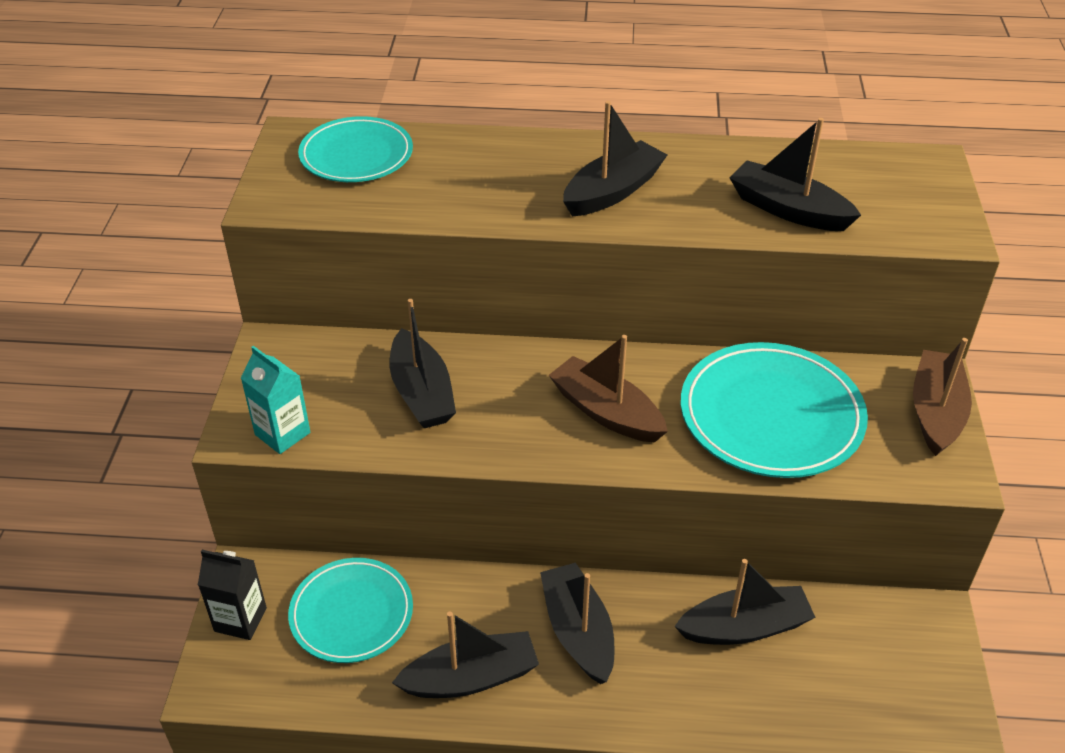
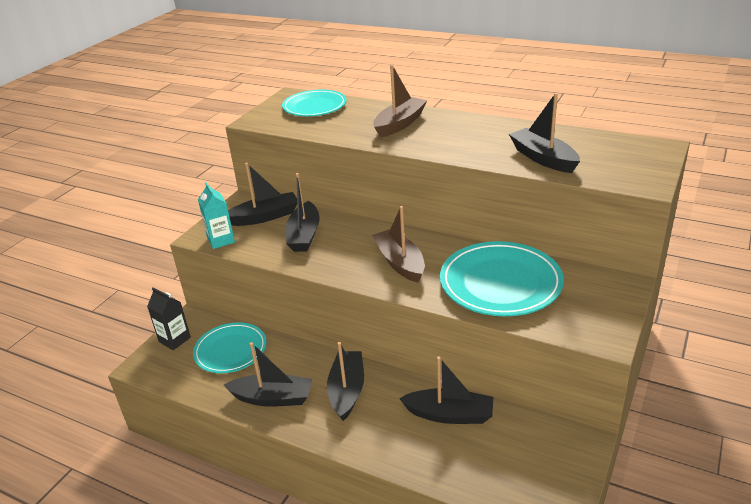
camera: 25 degrees right, 10 degrees down
(613, 191) = (441, 137): black boat -> black boat (265, 217)
(935, 412) = (614, 302): brown boat -> brown boat (399, 124)

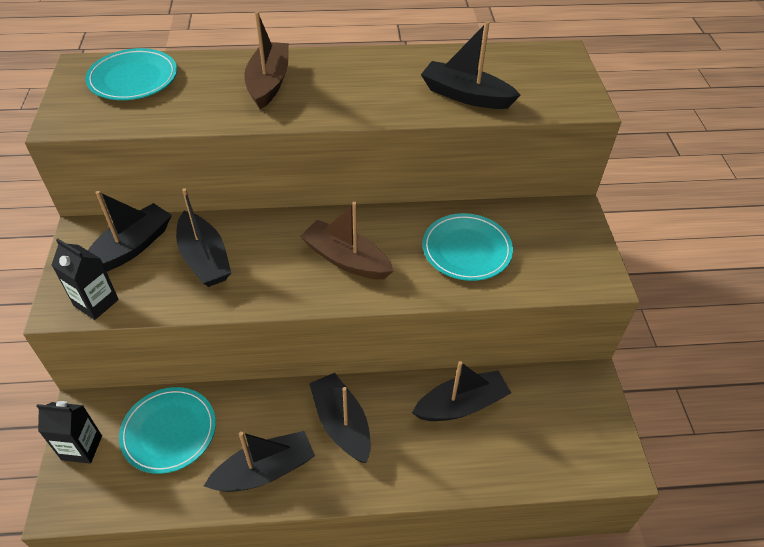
camera: 35 degrees left, 15 degrees up
(221, 240) = (96, 303): turquoise carton -> black carton
(500, 283) = (466, 250): turquoise plate -> turquoise plate, size x0.67

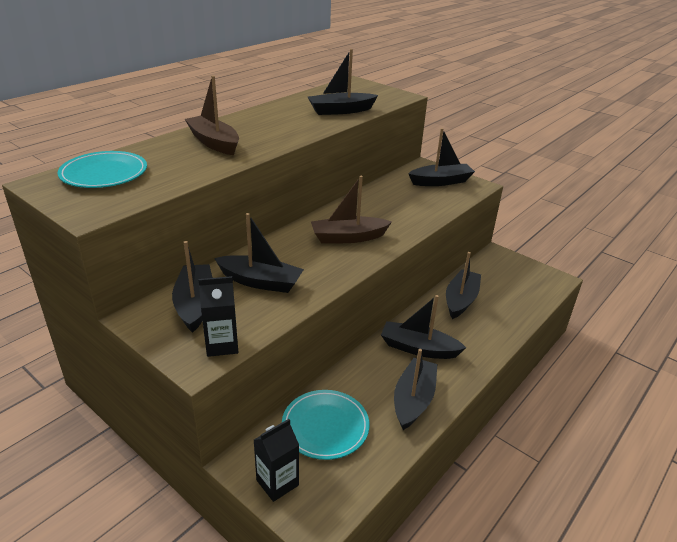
camera: 45 degrees left, 15 degrees down
(466, 250) = (401, 203): turquoise plate -> none
(562, 247) = (441, 181): none -> black boat

